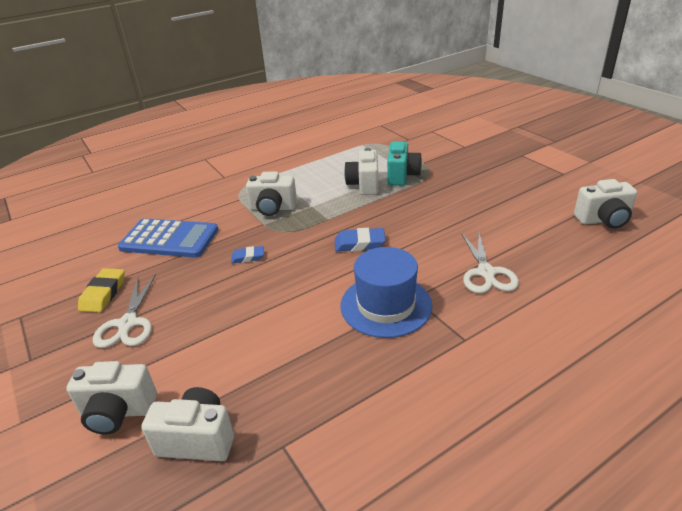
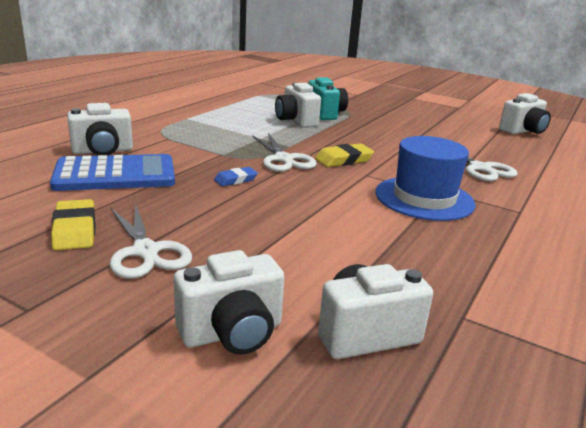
camera: 30 degrees left, 10 degrees down
(273, 208) = (218, 142): white camera -> white camera (103, 151)
(308, 236) = (283, 159): none -> white scissors
(359, 243) = (344, 160): blue eraser -> yellow eraser

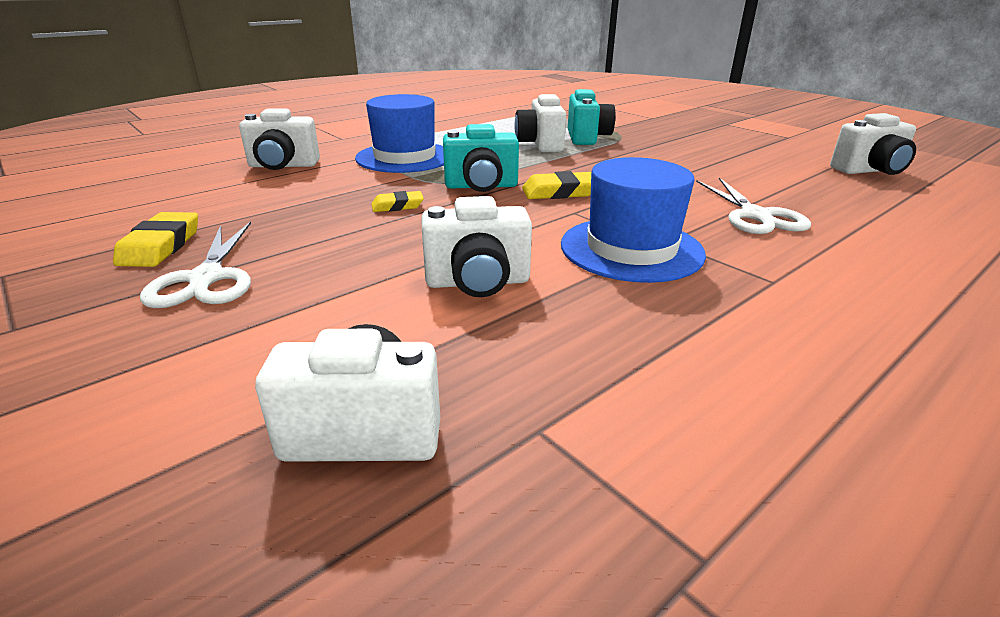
camera: 20 degrees right, 5 degrees up
(115, 175) = (269, 191): blue calculator -> none
(200, 138) = (405, 157): none -> blue hat
(232, 333) = (193, 396): white camera -> white camera (478, 282)
(235, 180) = (397, 206): blue eraser -> yellow eraser
(283, 159) = (481, 186): white scissors -> turquoise camera

